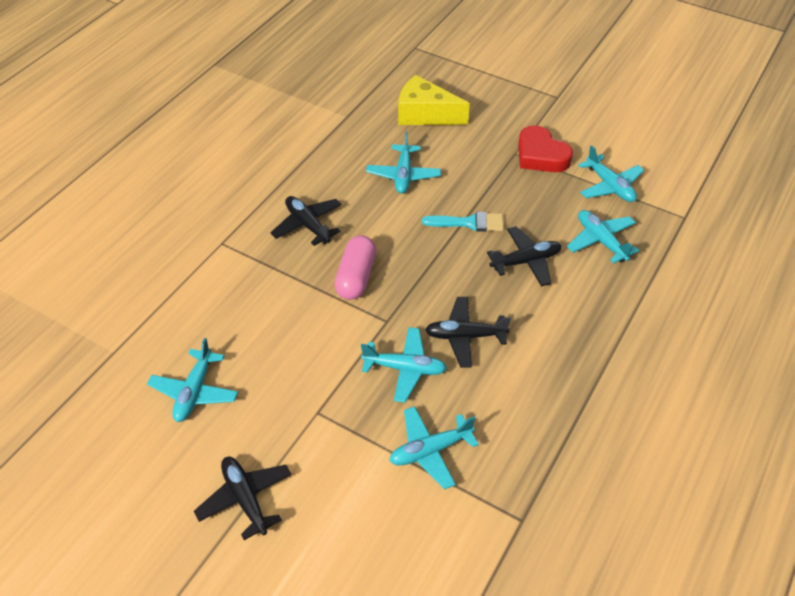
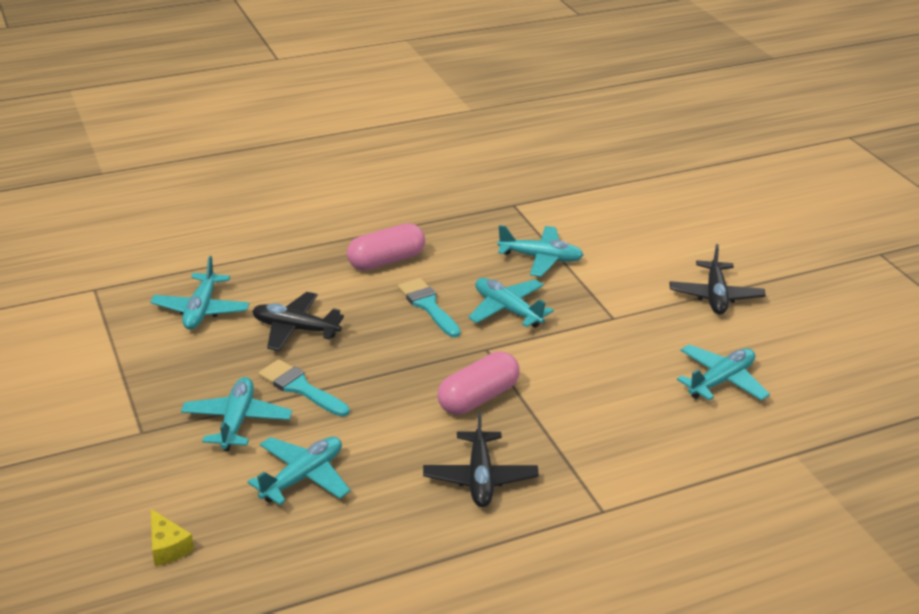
camera: 145 degrees left, 15 degrees down
(425, 114) = (168, 547): yellow cheese -> yellow cheese, size x0.48
(465, 336) = (428, 305): black plane -> turquoise brush
(541, 155) = (119, 413): red heart -> none
(544, 364) = (386, 261): none -> pink capsule
(610, 186) = (108, 347): turquoise plane -> turquoise plane (237, 421)

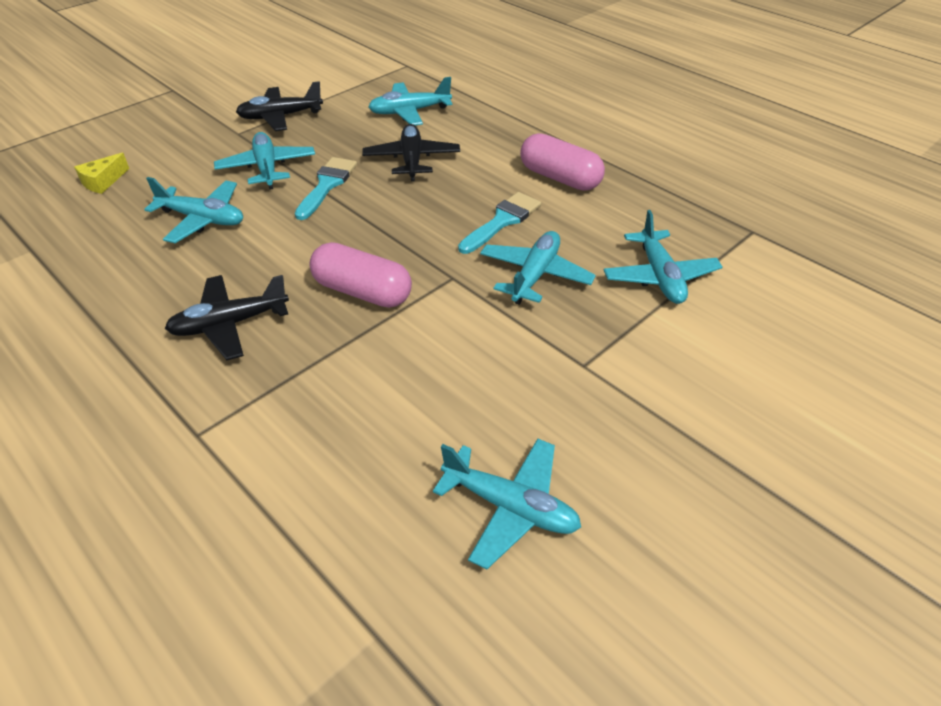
camera: 70 degrees right, 10 degrees up
(237, 421) = (267, 168): turquoise plane -> turquoise plane turned 90 degrees counterclockwise
(715, 296) = (719, 463): black plane -> black plane (280, 117)

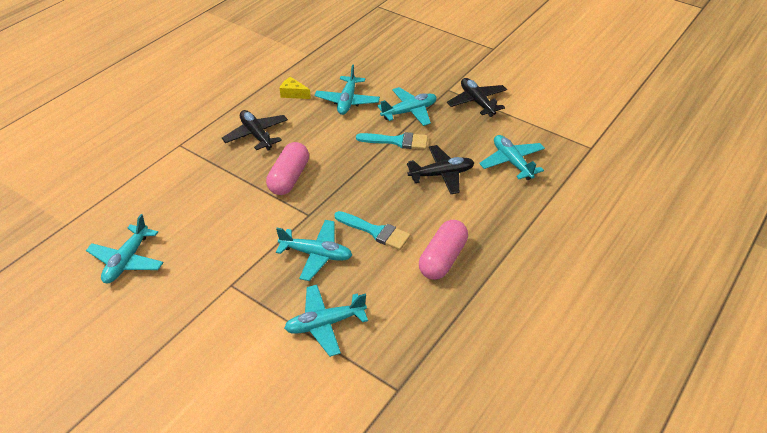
camera: 80 degrees right, 0 degrees up
(103, 182) = (375, 56): yellow cheese -> yellow cheese (293, 94)

